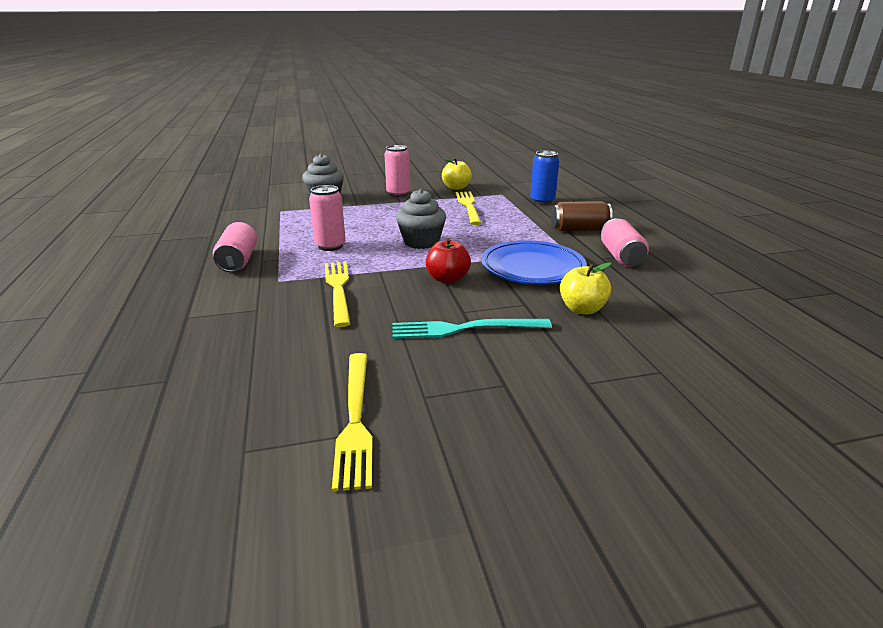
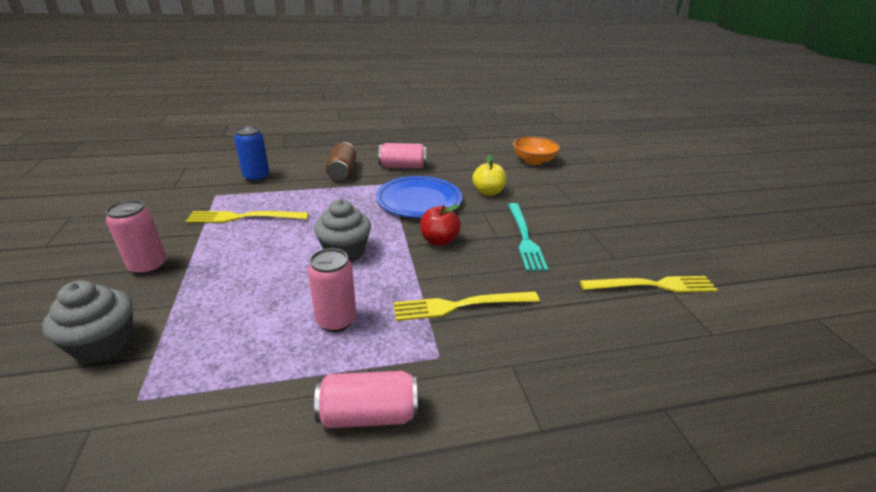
camera: 90 degrees left, 5 degrees up
(456, 188) = (163, 220): yellow apple -> none
(745, 357) = (533, 161): none -> orange bowl

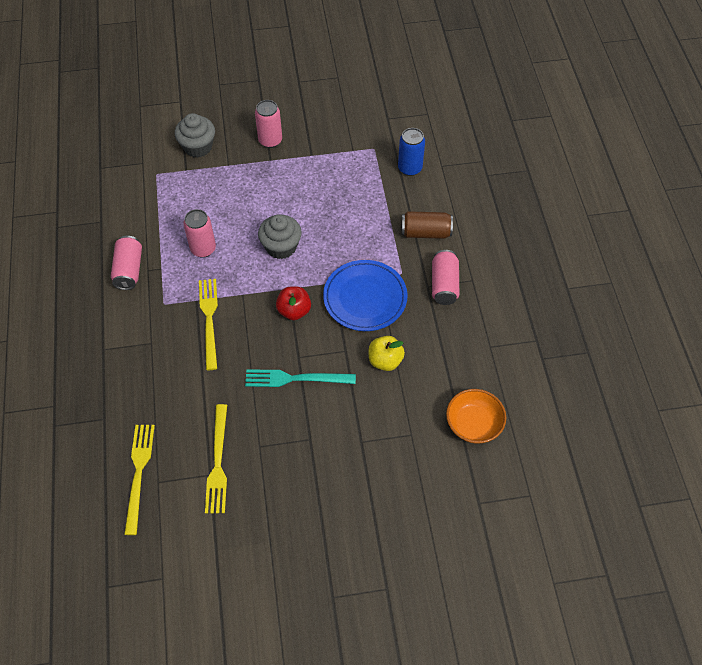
camera: 95 degrees right, 25 degrees up
(244, 217) = (335, 175): yellow fork -> yellow fork (139, 473)

